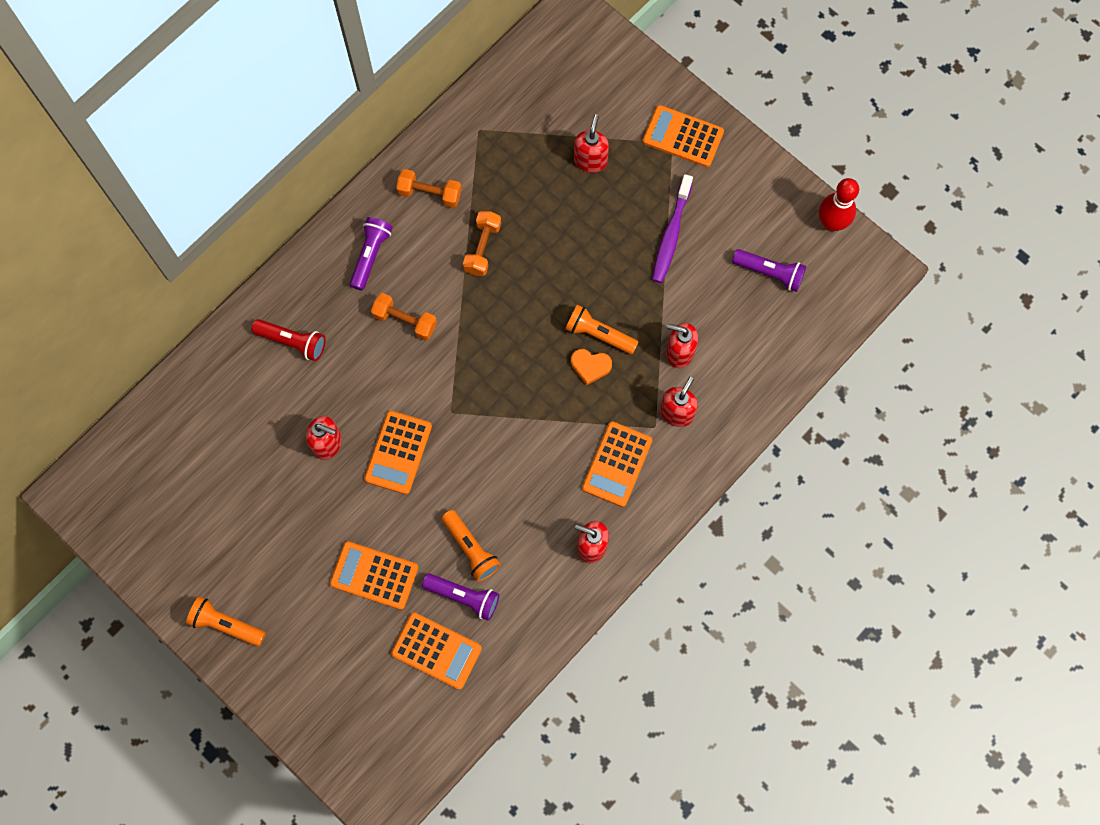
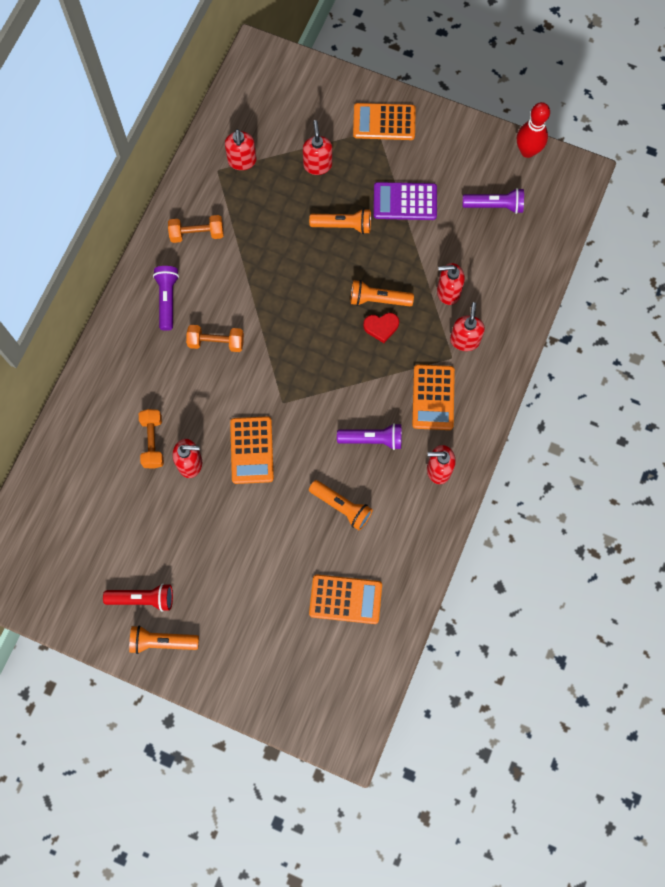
camera: 20 degrees left, 0 degrees up
(292, 342) = (129, 391): red flashlight -> red flashlight (142, 598)
(374, 575) = (270, 557): orange calculator -> none
(463, 597) = (350, 547): purple flashlight -> purple flashlight (372, 439)
(482, 248) = (257, 263): orange dumbbell -> orange dumbbell (153, 442)
(509, 129) = (242, 161): none -> red soap dispenser
(590, 366) = (381, 327): orange heart -> red heart
(592, 238) = (343, 225): none -> orange flashlight
(671, 234) = (405, 202): purple toothbrush -> purple calculator

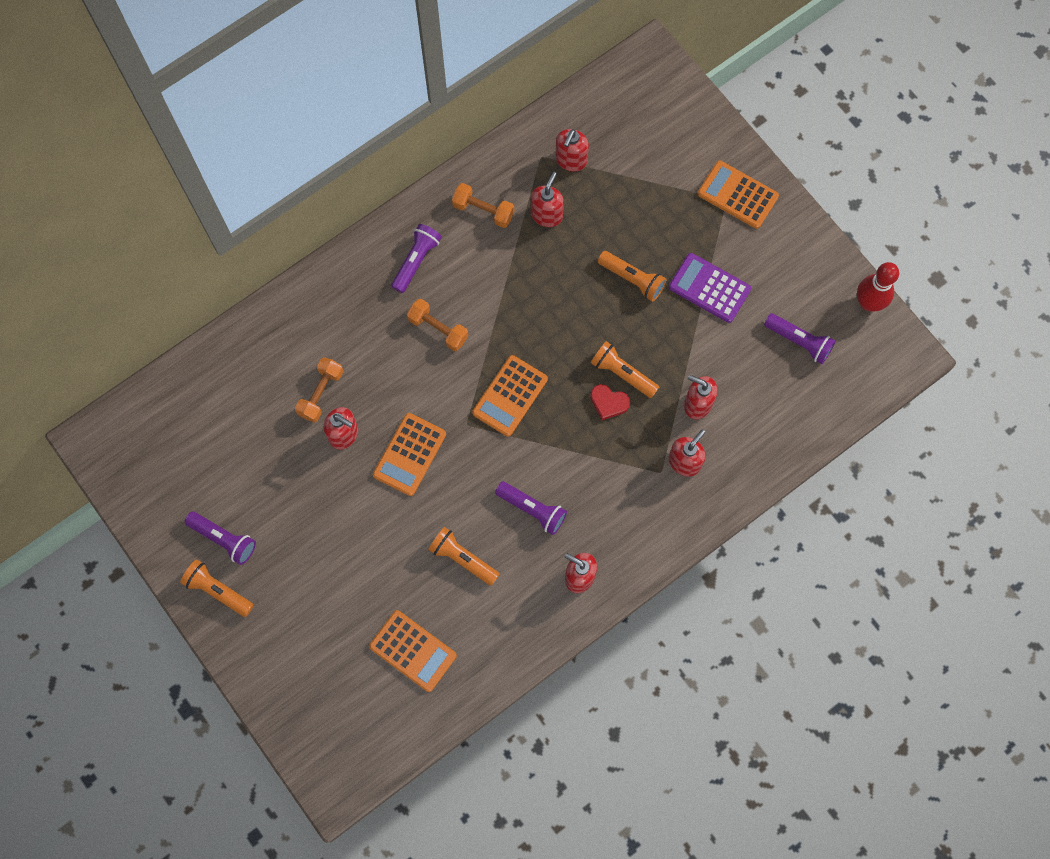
camera: 30 degrees right, 0 degrees up
(142, 598) = (223, 539): red flashlight -> purple flashlight
(317, 165) = (644, 204): red soap dispenser -> red soap dispenser (546, 215)
(341, 506) = (463, 559): orange flashlight -> orange flashlight turned 150 degrees clockwise
(433, 397) = (618, 502): orange calculator -> orange calculator (510, 396)

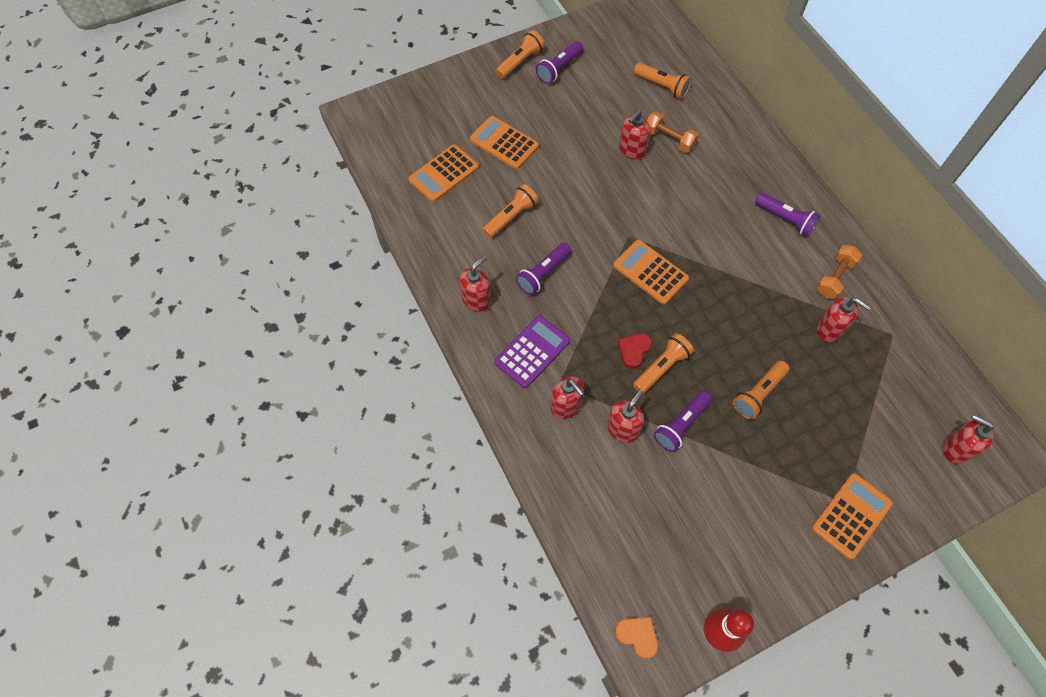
camera: 100 degrees right, 10 degrees down
(237, 409) = (662, 86): none -> orange flashlight
(410, 454) = (607, 192): orange calculator -> orange calculator (504, 143)
(438, 329) = (719, 227): orange dumbbell -> none
(571, 160) = (889, 360): red soap dispenser -> red soap dispenser (955, 449)
(709, 288) = (744, 465): purple calculator -> purple calculator (532, 352)
(799, 341) = (678, 544): purple flashlight -> purple flashlight (681, 425)
(887, 369) = (637, 636): none -> orange heart

